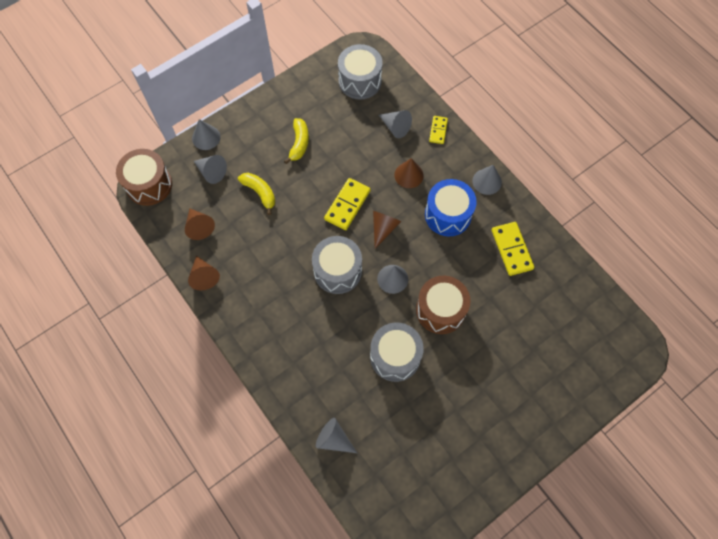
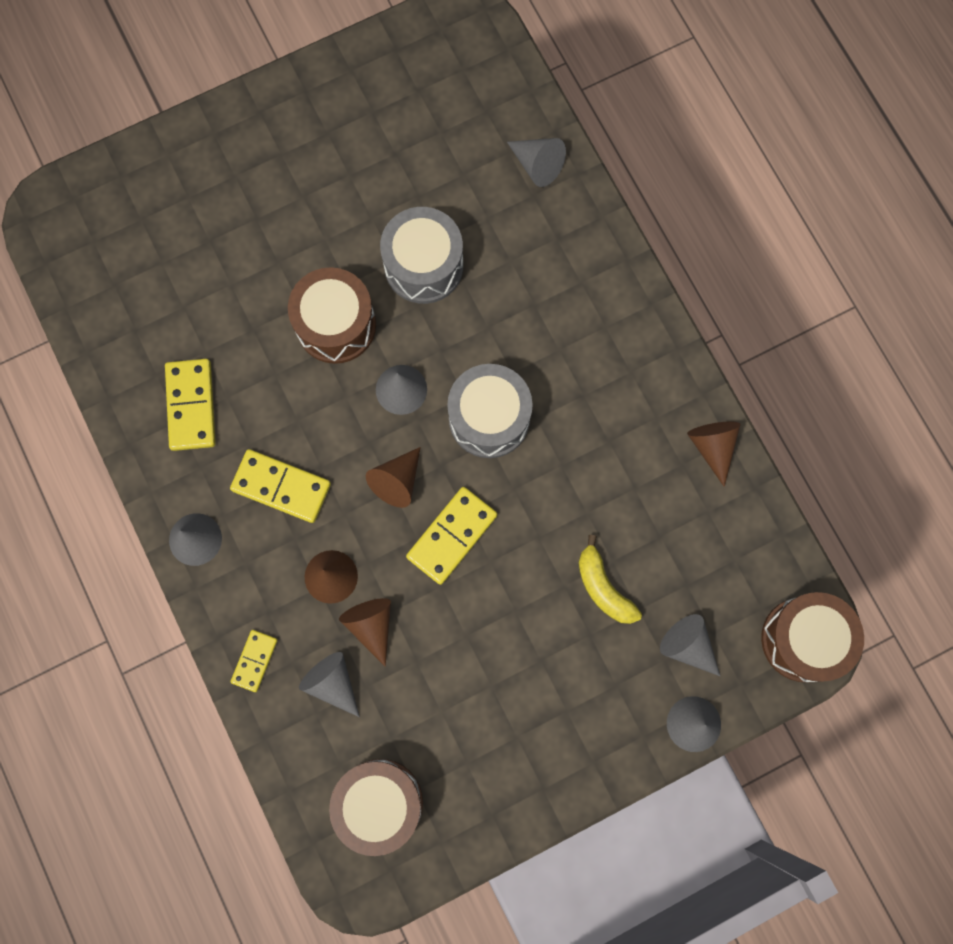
camera: 170 degrees left, 10 degrees up
(199, 227) = (715, 539): brown cone -> brown cone (371, 625)
(299, 143) = (519, 679): yellow banana -> none
(360, 81) = (379, 803): grey drum -> brown drum
(448, 215) = (281, 487): blue drum -> yellow domino

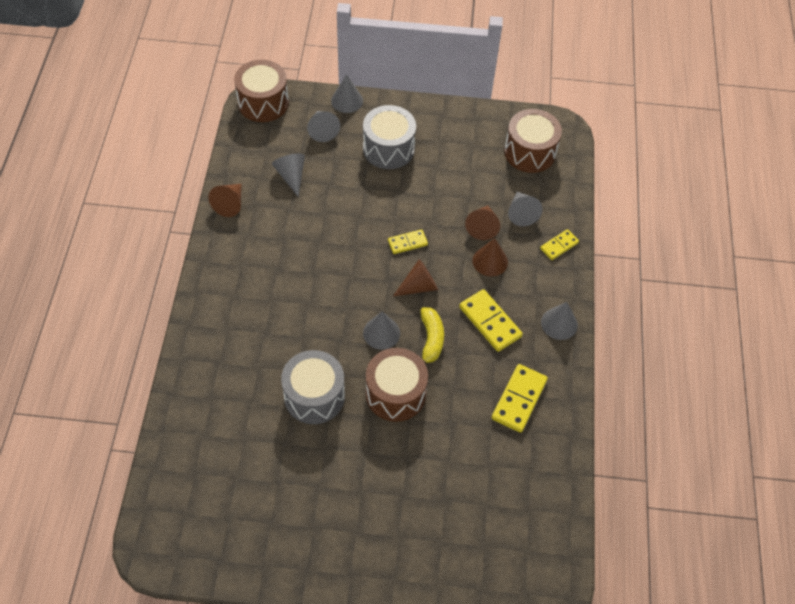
camera: 150 degrees left, 20 degrees down
(451, 536) = (407, 243): yellow domino -> yellow domino, size x0.60
(489, 418) = (341, 288): grey drum -> grey drum (388, 148)
(537, 165) = (192, 415): grey cone -> grey cone (291, 176)
(603, 587) = (344, 176): yellow banana -> yellow banana (431, 339)

